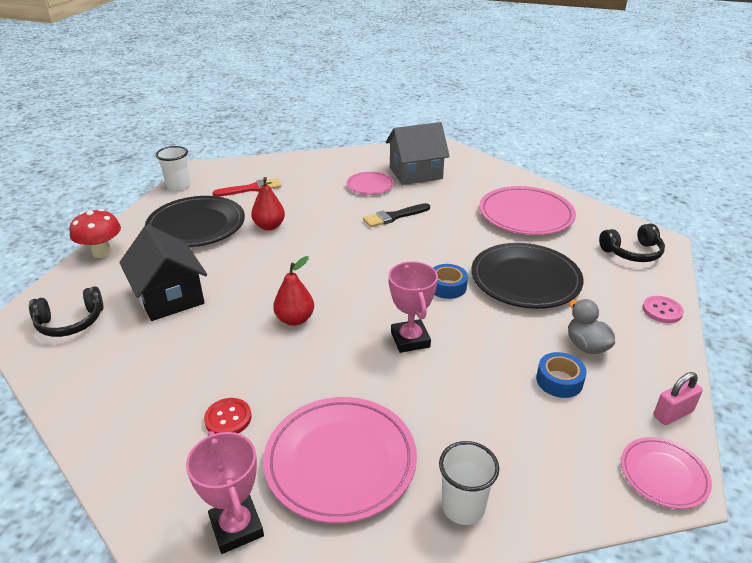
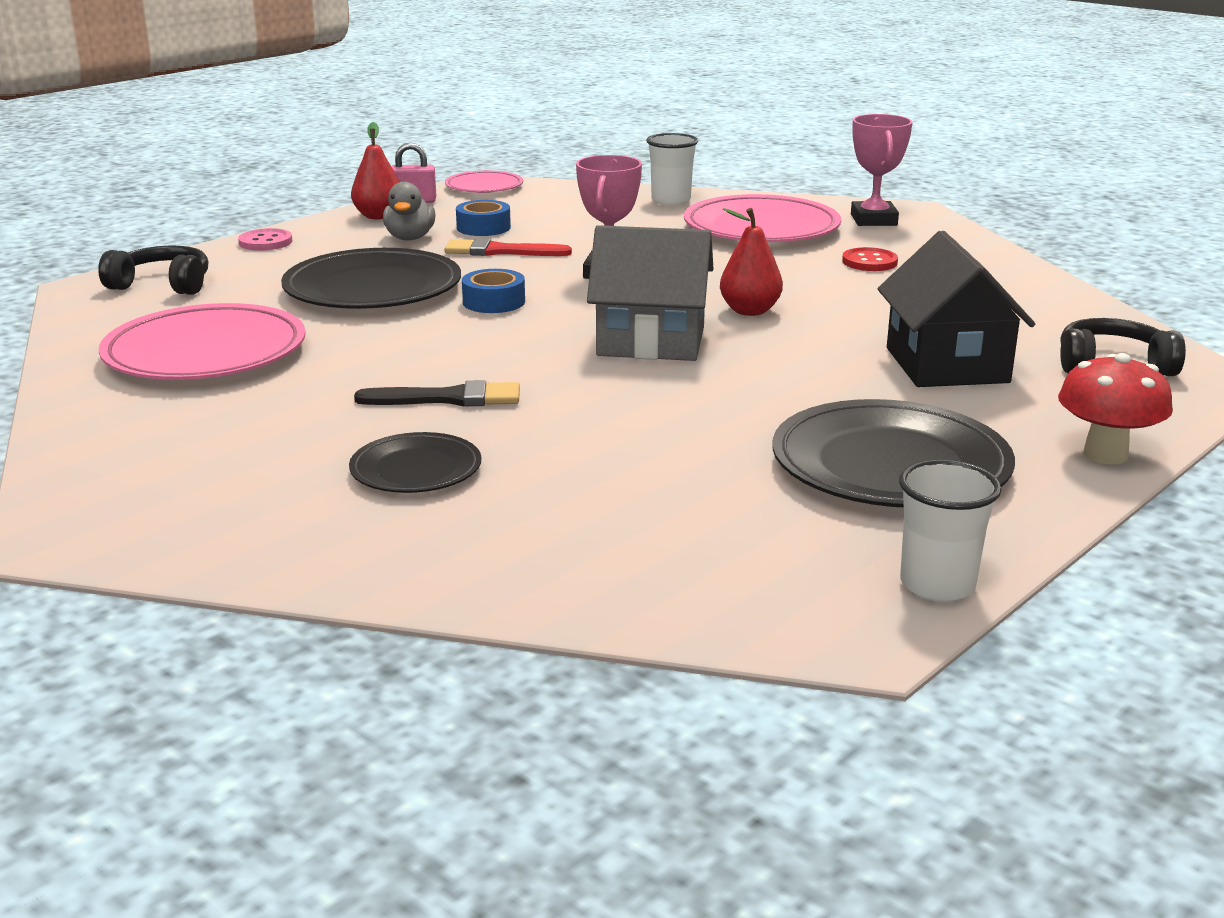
camera: 155 degrees left, 10 degrees down
(251, 189) = (723, 529): red brush -> red brush (500, 251)
(269, 226) = (723, 432): red pear -> red pear (378, 216)
(370, 185) = (416, 470): pink plate -> black plate
(415, 173) = (265, 476): grey house -> grey house (651, 341)

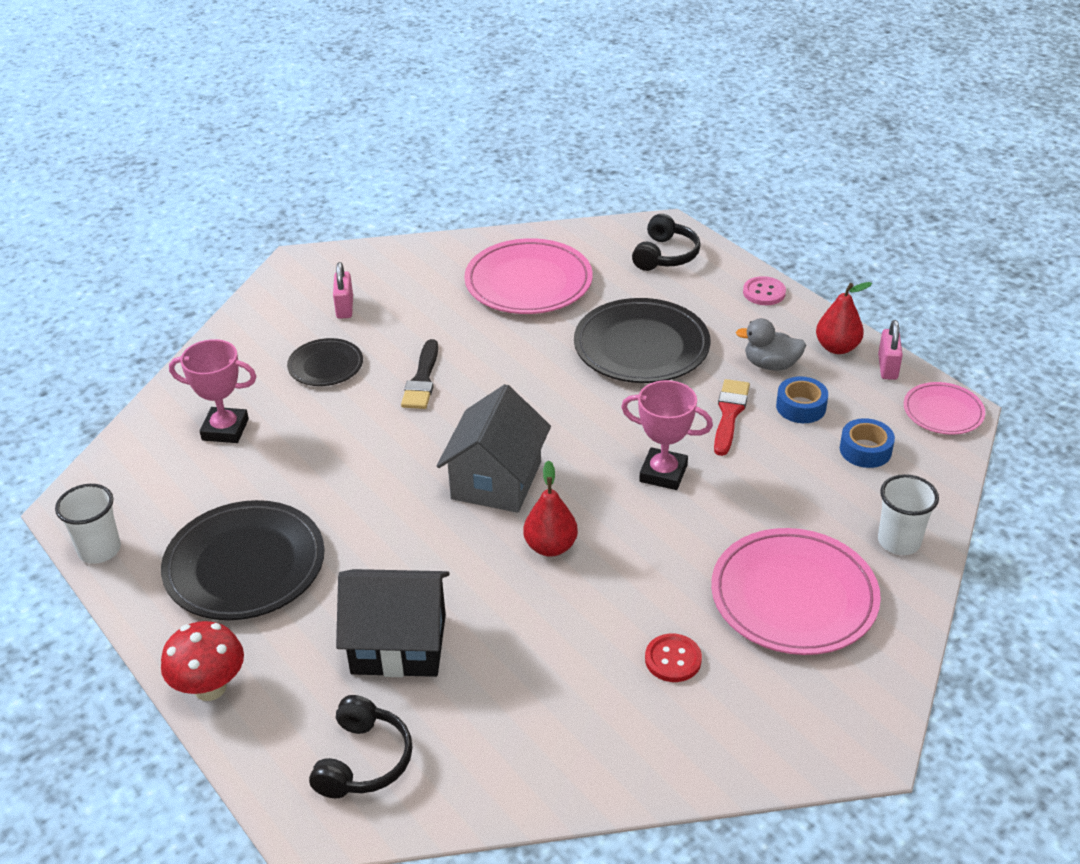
camera: 100 degrees right, 15 degrees up
(242, 475) = (344, 307): none -> pink padlock
(494, 302) = (601, 405): blue tape -> blue tape (865, 450)
(873, 220) = (824, 700): pink trophy -> pink trophy (225, 429)

